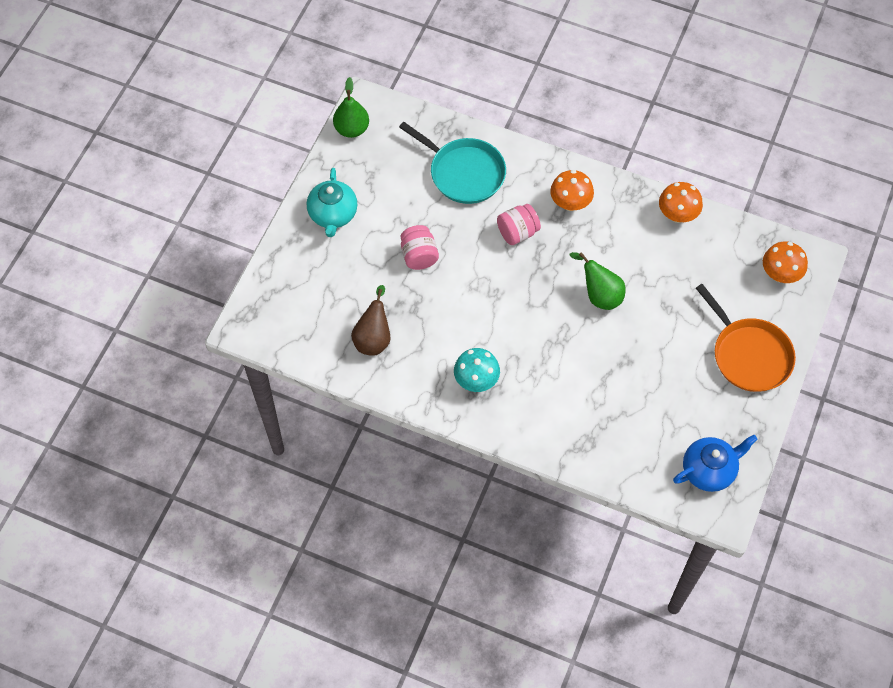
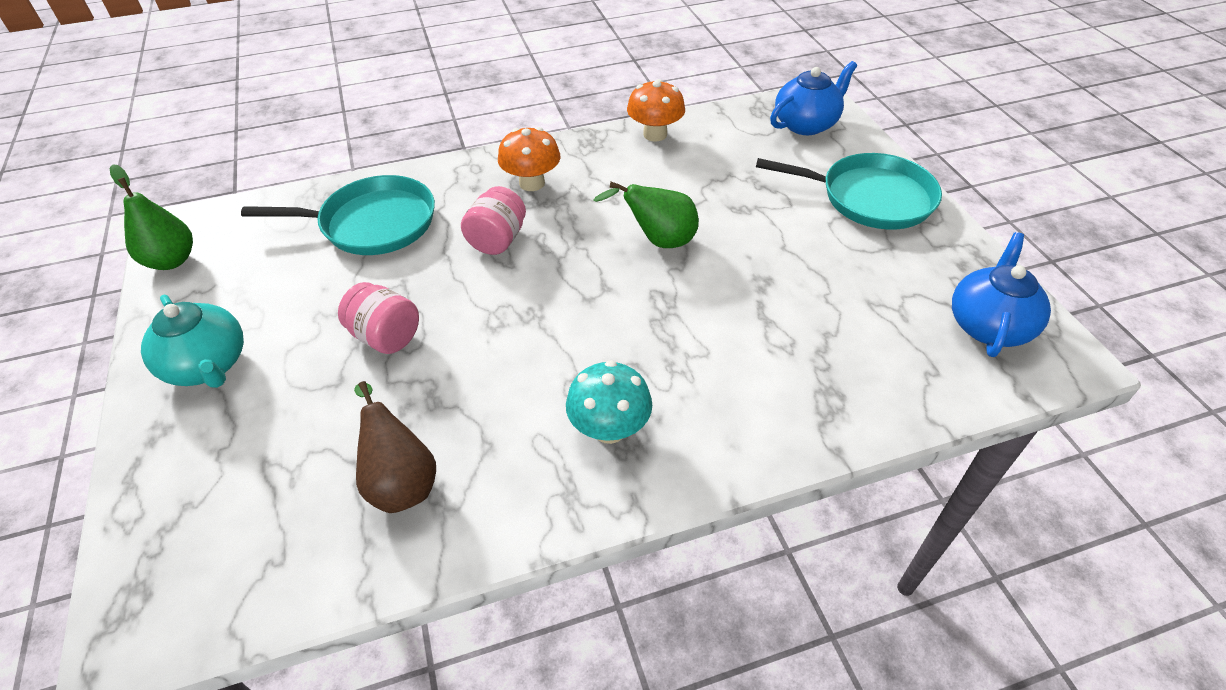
camera: 40 degrees left, 15 degrees down
(748, 355) = (870, 198): orange pan -> turquoise pan
(780, 274) = (806, 124): orange mushroom -> blue teapot

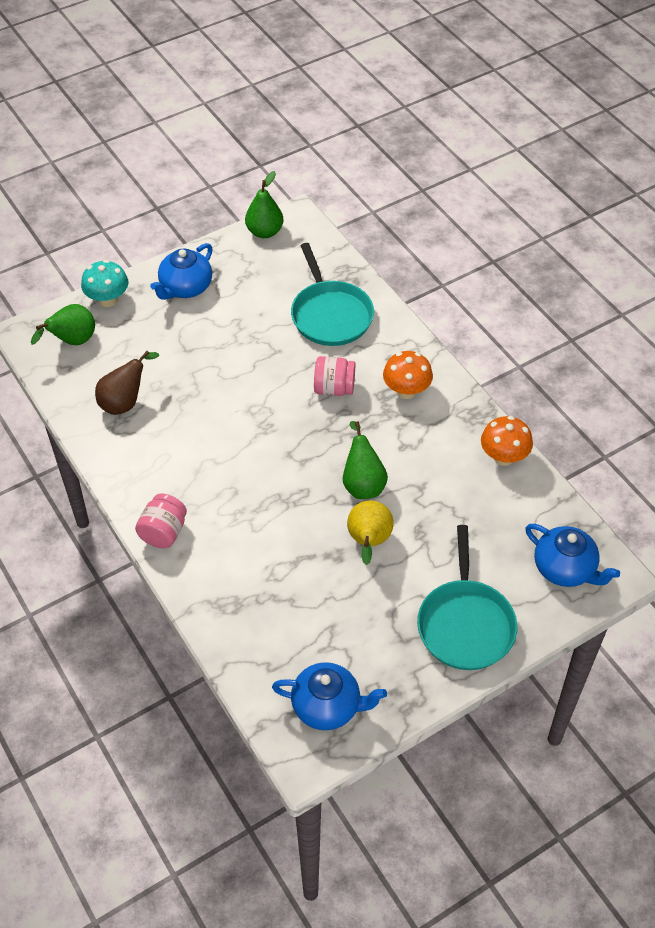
camera: 75 degrees right, 5 degrees up
(208, 366) = (185, 288): turquoise teapot -> blue teapot
(210, 550) = (72, 342): none -> green pear
(386, 337) = (227, 359): pink jar -> pink jar (163, 532)
(609, 429) = (180, 489): turquoise mushroom -> turquoise mushroom (108, 300)
(748, 250) = (369, 542): none -> yellow pear

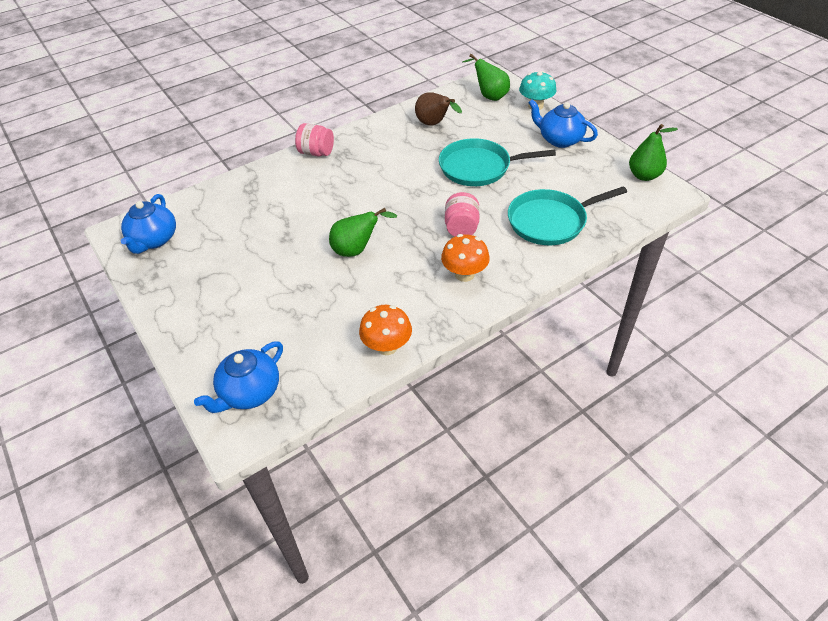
camera: 90 degrees right, 5 degrees down
(369, 542) = (296, 256): yellow pear -> none
(465, 624) = (205, 318): turquoise pan -> turquoise pan (479, 167)

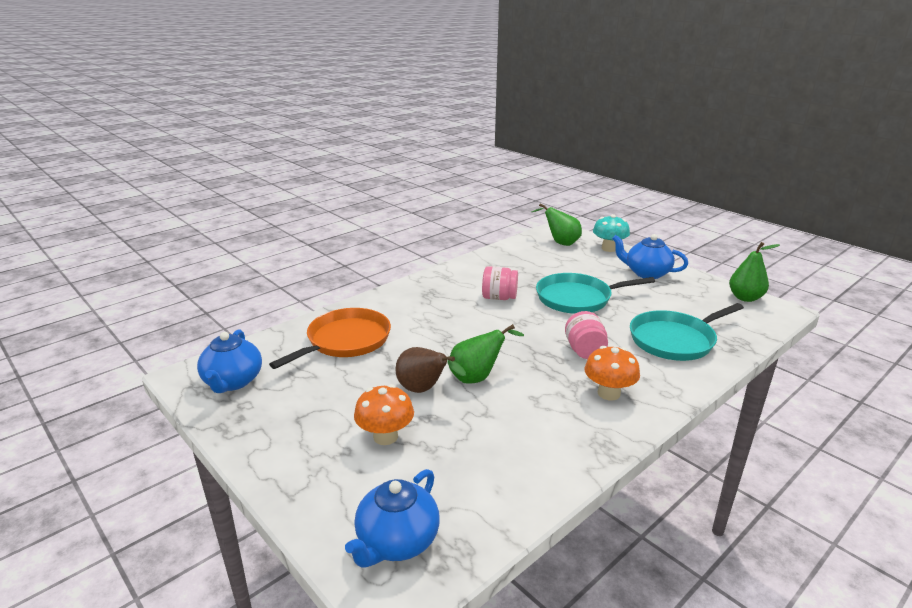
camera: 10 degrees left, 20 degrees down
(254, 204) = (345, 341): none -> orange pan
(316, 153) = (401, 293): pink jar -> pink jar (499, 297)
(387, 346) = (552, 473): orange mushroom -> orange mushroom (385, 436)
(434, 124) = (515, 266): brown pear -> brown pear (424, 390)

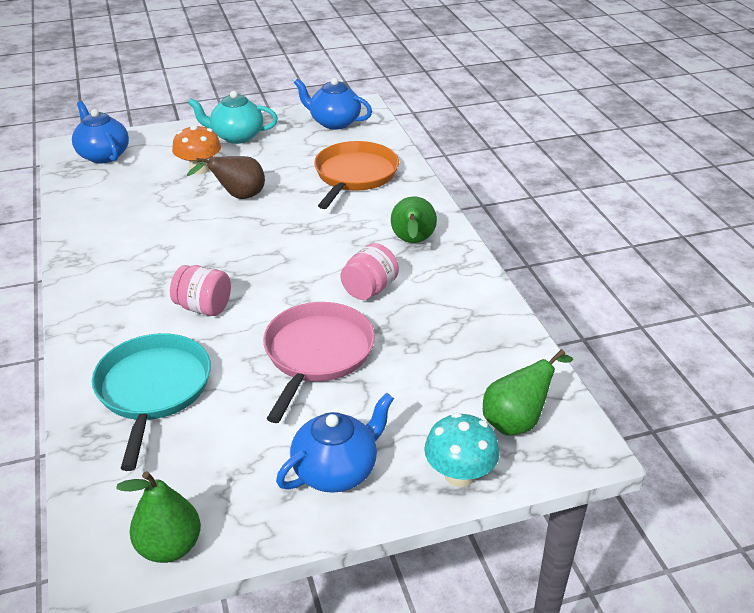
camera: 115 degrees right, 10 degrees up
(293, 439) = (236, 136): none -> turquoise teapot
(345, 341) = (354, 175): orange pan -> orange pan turned 135 degrees counterclockwise
(477, 377) = (228, 227): green pear -> green pear (412, 242)
(577, 298) = (317, 354): turquoise pan -> pink pan
(608, 393) = (126, 291): orange mushroom -> none

